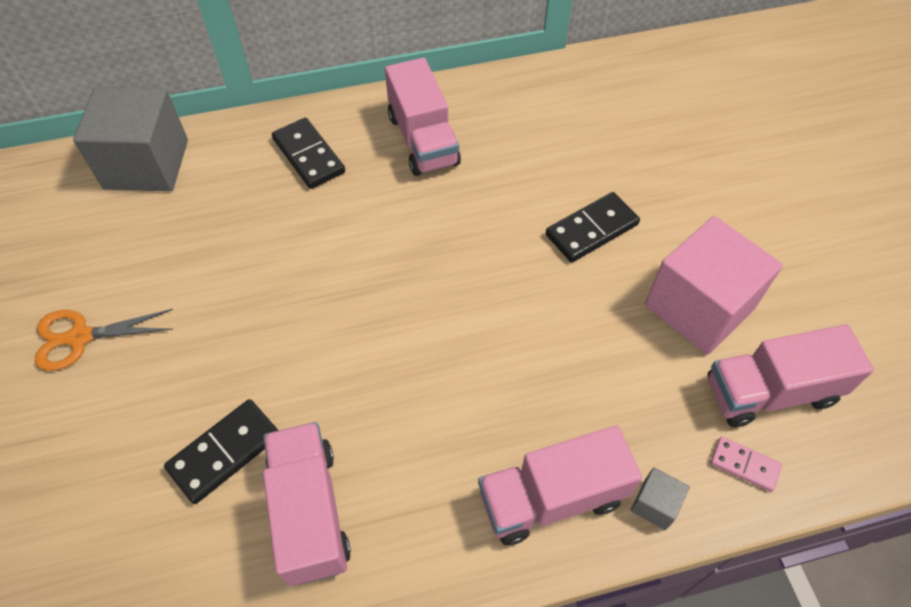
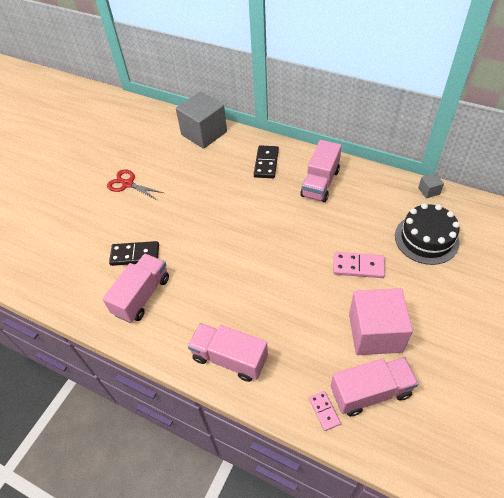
camera: 45 degrees right, 5 degrees down
(80, 337) = (128, 184): orange scissors -> red scissors
(592, 230) = (358, 266): black domino -> pink domino
(637, 136) = (426, 239): none -> black cake
(655, 504) = (268, 394): grey cube -> grey cube (428, 191)
(770, 391) = (370, 392): pink truck -> pink truck turned 135 degrees clockwise

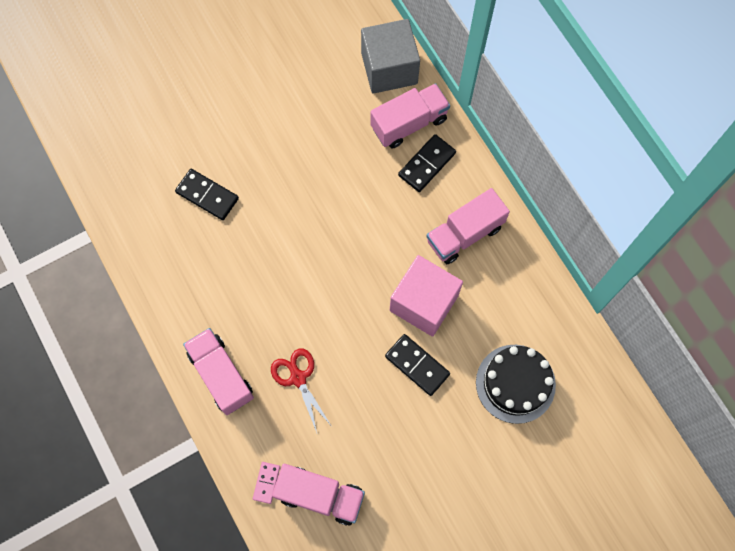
camera: 30 degrees right, 20 degrees up
(128, 184) = (256, 91): red scissors -> red scissors (298, 378)
(142, 296) = (185, 250): pink truck -> pink truck (409, 123)
(358, 266) = (417, 365): pink domino -> black domino
(375, 333) = (372, 445): pink cube -> pink cube (424, 303)
(428, 191) = (575, 328): grey cube -> none

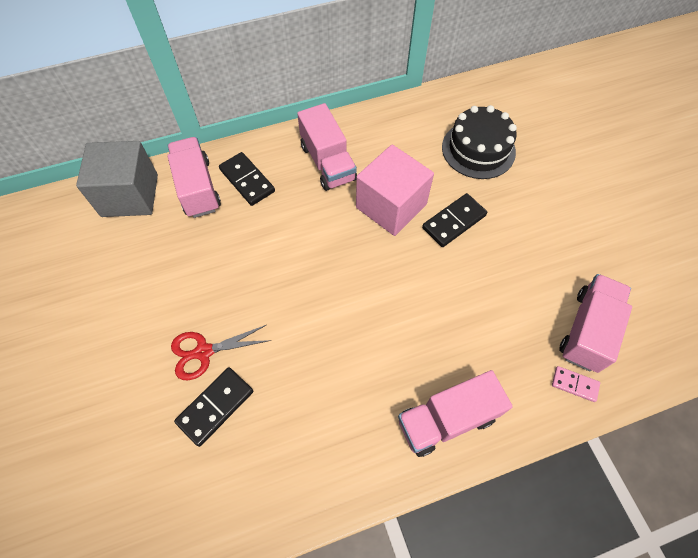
camera: 80 degrees left, 10 degrees down
(298, 378) = (457, 334): red scissors -> red scissors (204, 352)

